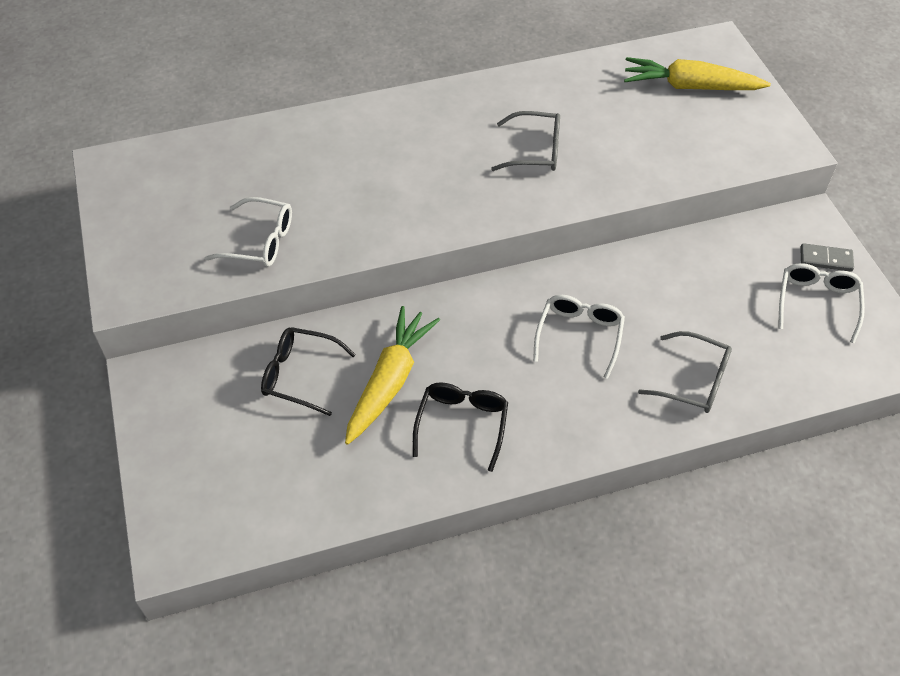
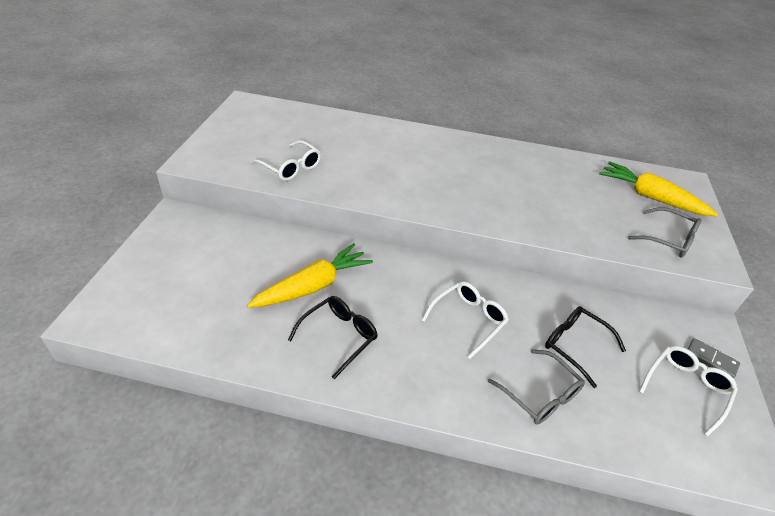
camera: 25 degrees right, 10 degrees down
(299, 375) = (260, 256): black glasses -> black glasses (575, 345)
(535, 151) = (508, 190): grey glasses -> grey glasses (668, 239)

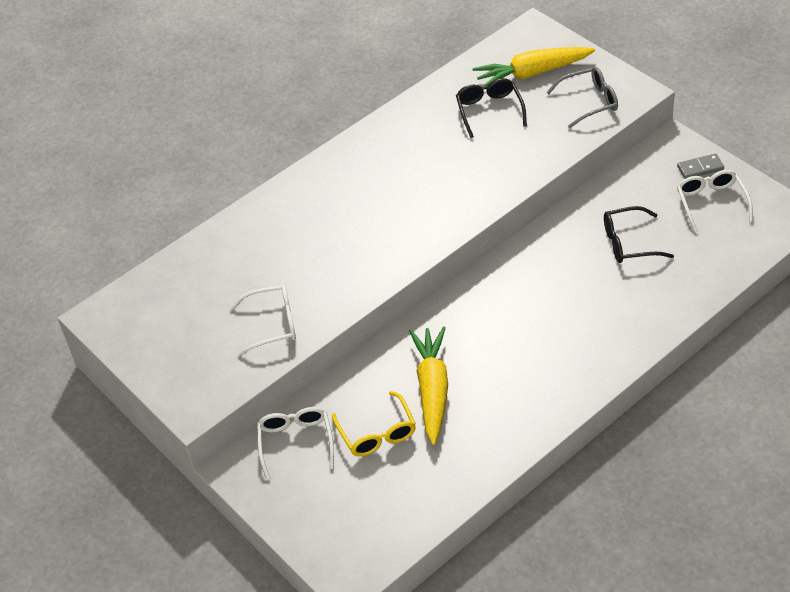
camera: 45 degrees left, 5 degrees up
(248, 273) = (377, 433): none -> yellow glasses
(339, 336) = (506, 396): black glasses -> black glasses (489, 110)
(468, 320) = (553, 297): white glasses -> white glasses (296, 442)
(540, 395) = (655, 294): grey glasses -> none

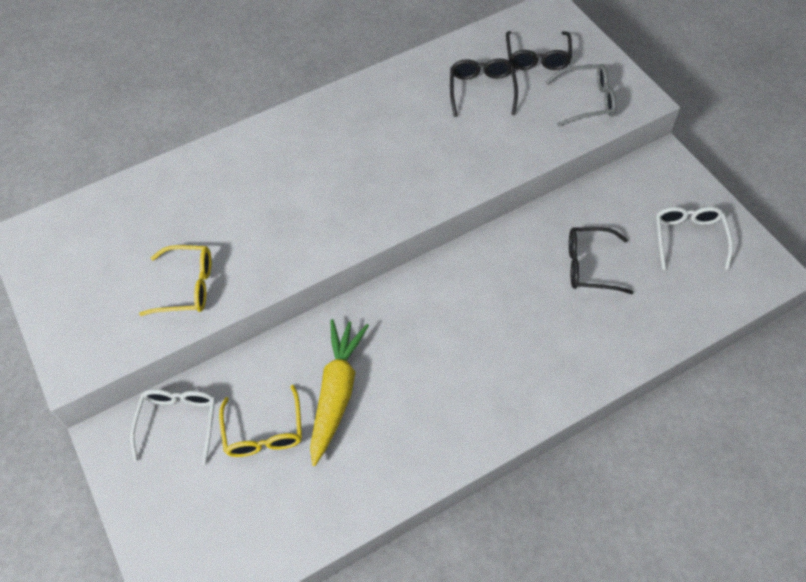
camera: 10 degrees right, 10 degrees up
(273, 324) = (187, 286): white glasses -> yellow glasses
(532, 73) = (537, 58): yellow carrot -> black glasses
(700, 168) = (686, 195): grey domino -> none

